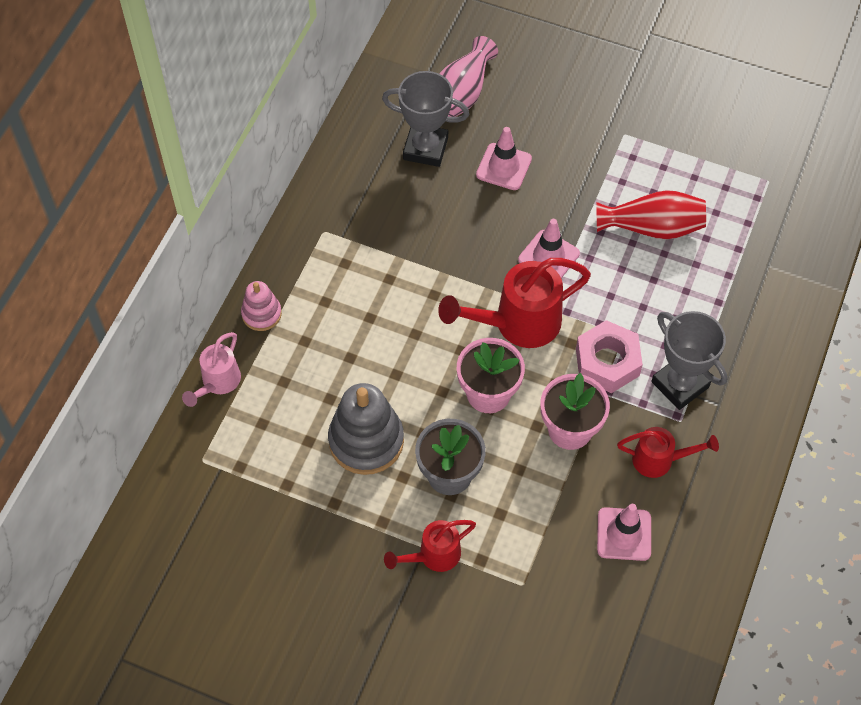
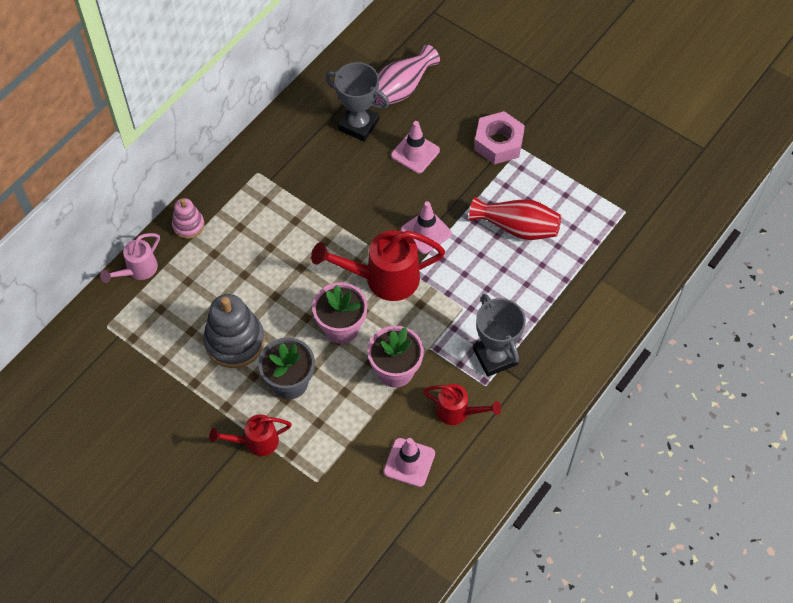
camera: 15 degrees right, 0 degrees up
(607, 362) = (443, 325): pink nut -> pink nut (498, 143)

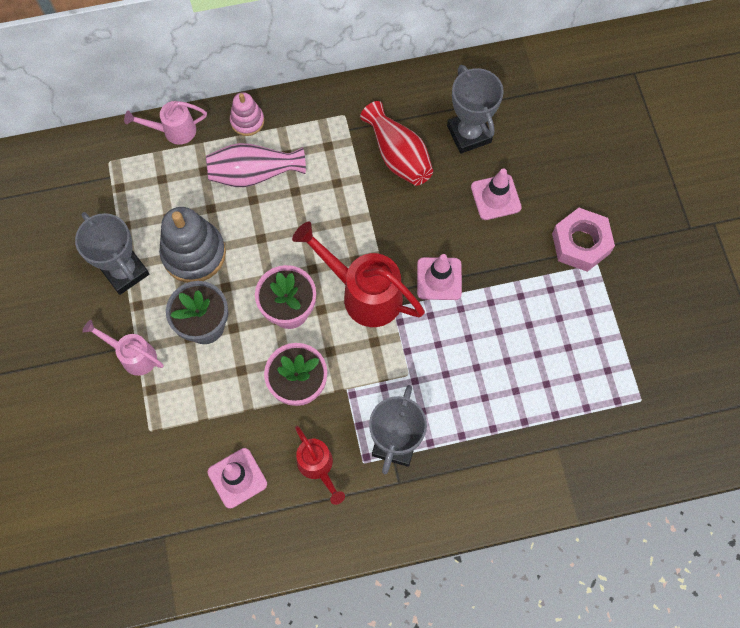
camera: 40 degrees right, 10 degrees up
(193, 391) = (124, 271): none -> grey trophy
(256, 442) = (133, 355): red watering can -> pink watering can
(402, 88) = (539, 126): pink vase -> pink vase (254, 173)
(517, 227) = (524, 337): red vase -> red vase (398, 155)

